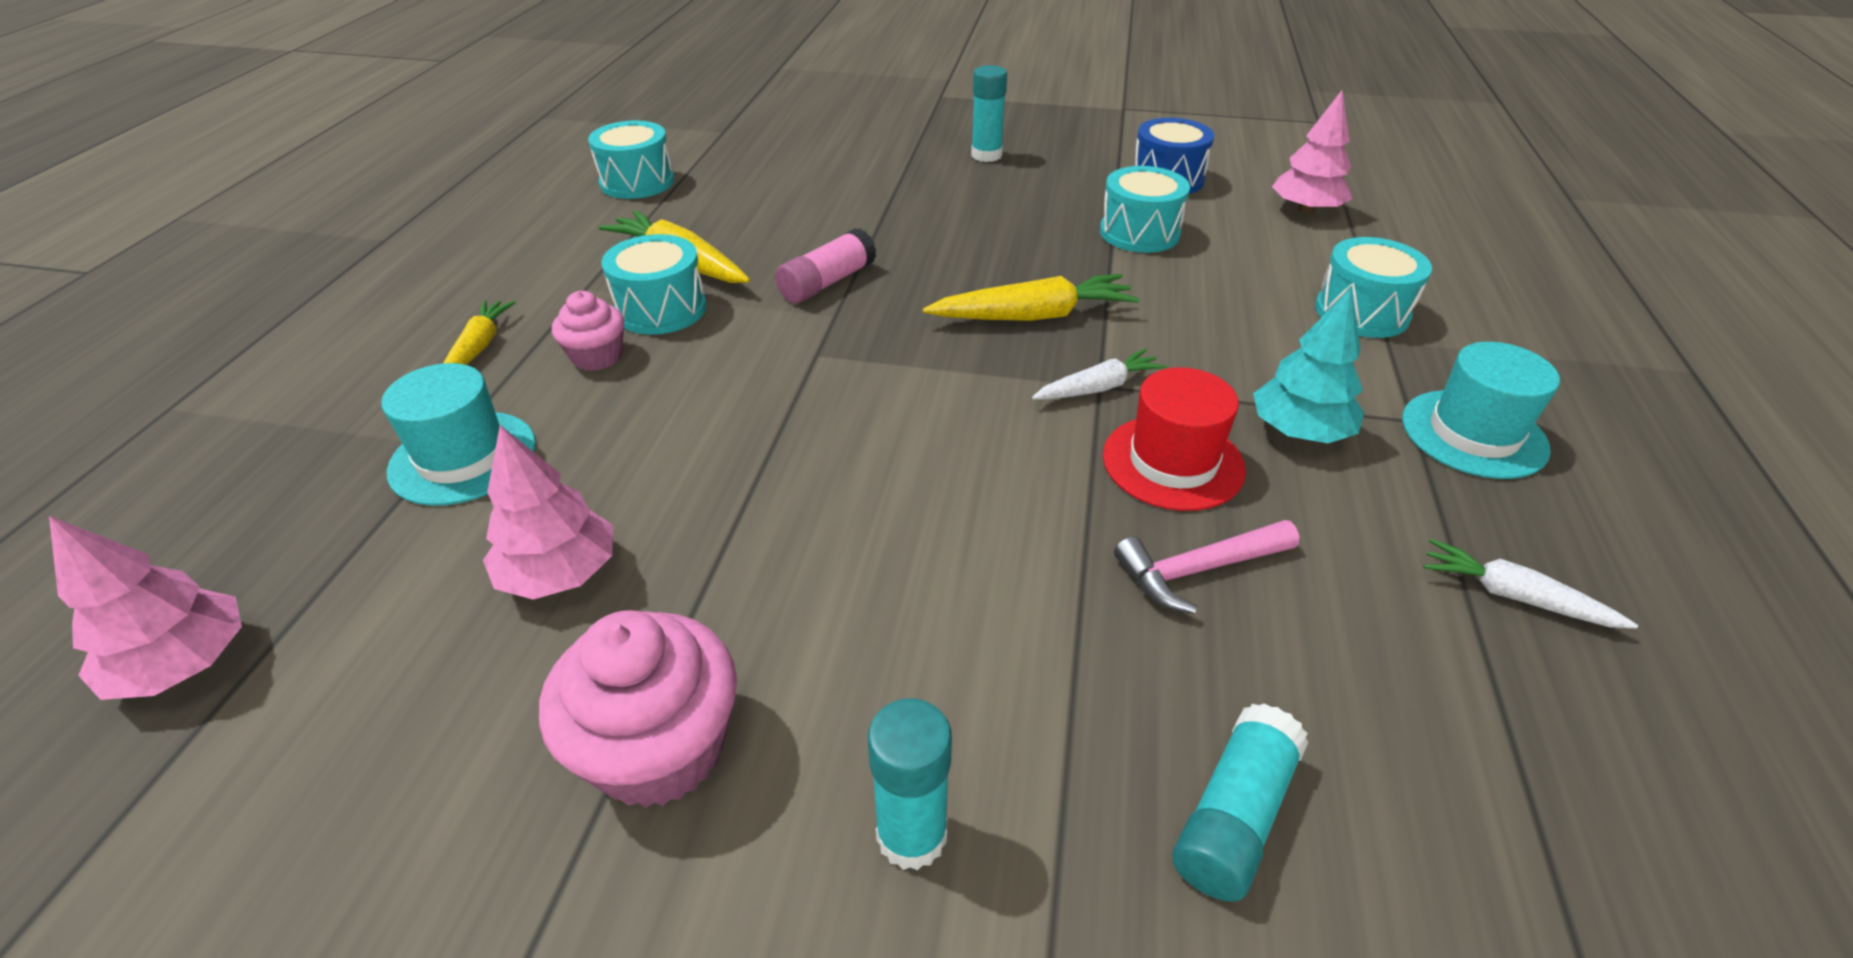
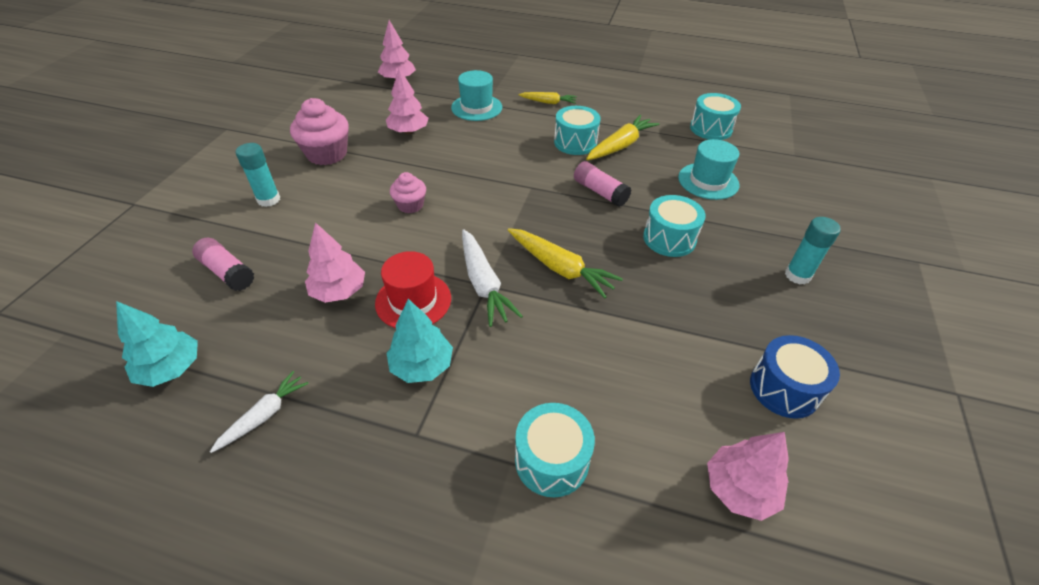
camera: 95 degrees right, 5 degrees up
(597, 356) = (538, 129): pink cupcake -> pink cupcake (410, 205)
(1033, 316) = (560, 268): yellow carrot -> yellow carrot turned 45 degrees counterclockwise
(1098, 387) = (483, 284): white carrot -> white carrot, size x1.59
(1139, 233) = (675, 344): turquoise drum -> turquoise drum (669, 238)
(1197, 570) = (339, 291): pink hammer -> pink tree
(1233, 815) = (227, 272): turquoise glue stick -> pink glue stick
(1473, 434) = (392, 467): turquoise hat -> turquoise hat (708, 181)
(1544, 801) = (171, 368): none -> turquoise tree

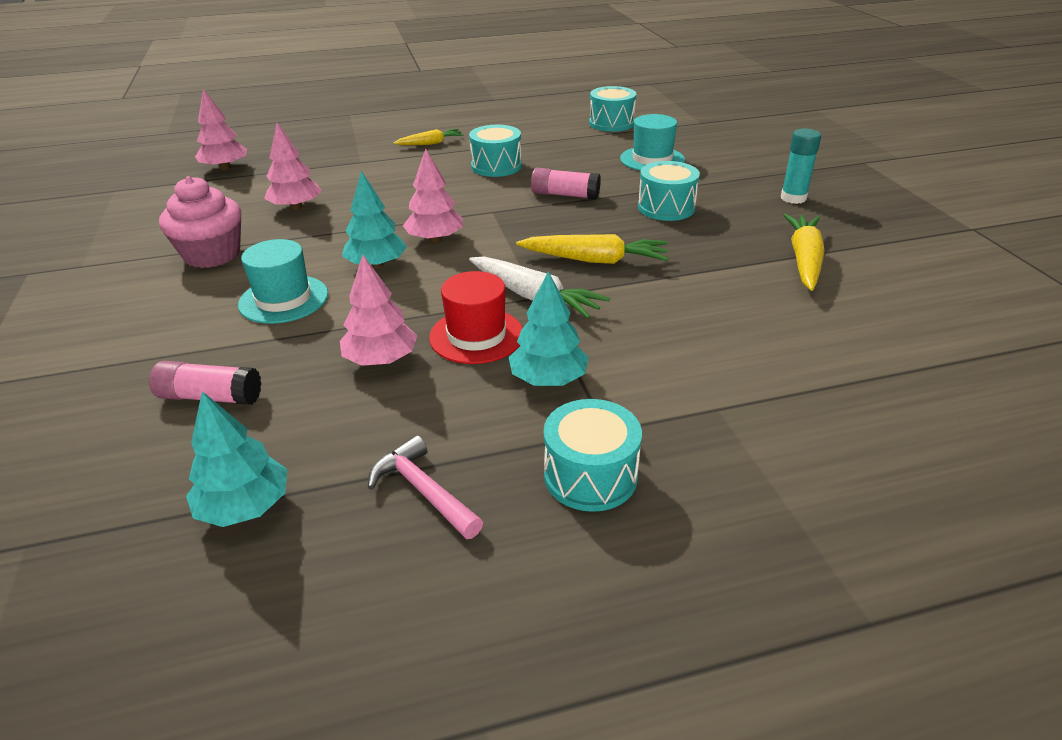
camera: 30 degrees left, 10 degrees down
(264, 415) = (423, 490): white carrot -> pink hammer
(268, 199) = (183, 317): turquoise glue stick -> none
(410, 205) = (376, 265): pink cupcake -> turquoise tree
(476, 107) = (354, 167): turquoise hat -> turquoise hat (283, 299)
(552, 460) = (750, 391): turquoise drum -> turquoise drum (590, 476)
(620, 146) = (544, 157): yellow carrot -> yellow carrot (804, 260)
(739, 489) = (906, 342): pink tree -> pink tree (435, 239)
(784, 388) = (865, 270): blue drum -> none

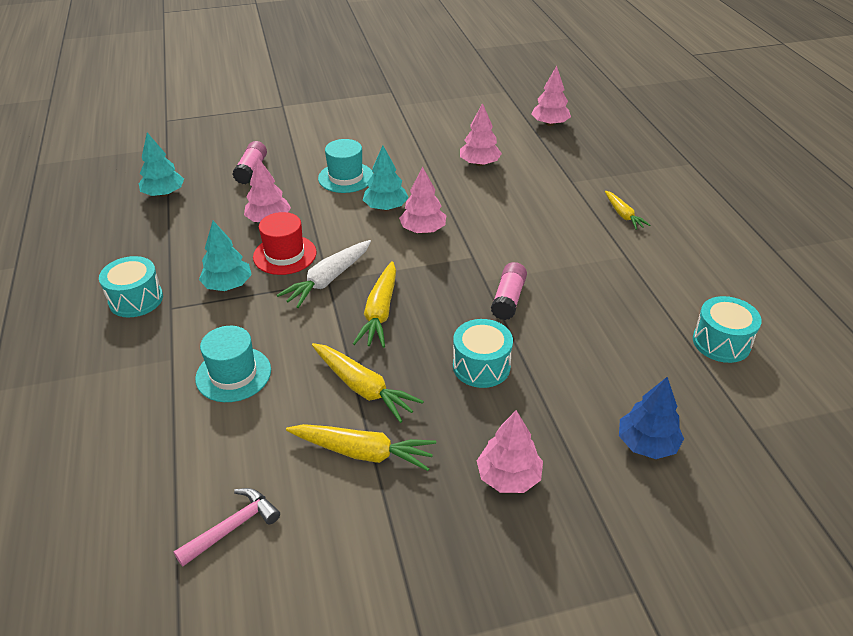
camera: 90 degrees right, 5 degrees up
(212, 254) = (408, 143): pink cupcake -> none
(423, 490) = (151, 243): pink hammer -> pink hammer (233, 527)
(496, 166) = (572, 256): turquoise drum -> none
(652, 159) = (609, 368): turquoise hat -> turquoise hat (233, 374)
(718, 264) = (363, 388): none -> yellow carrot
(731, 152) = (647, 444): none -> blue tree
(793, 198) = (508, 477): turquoise glue stick -> pink tree

